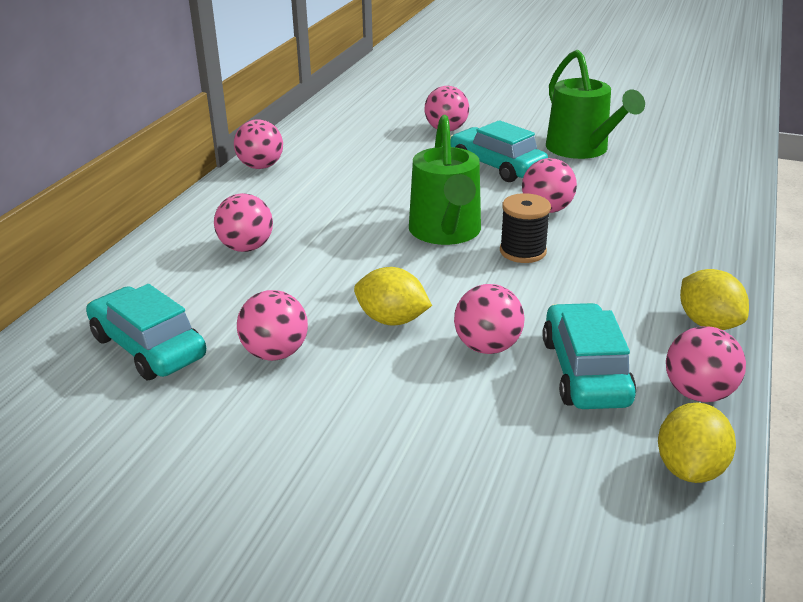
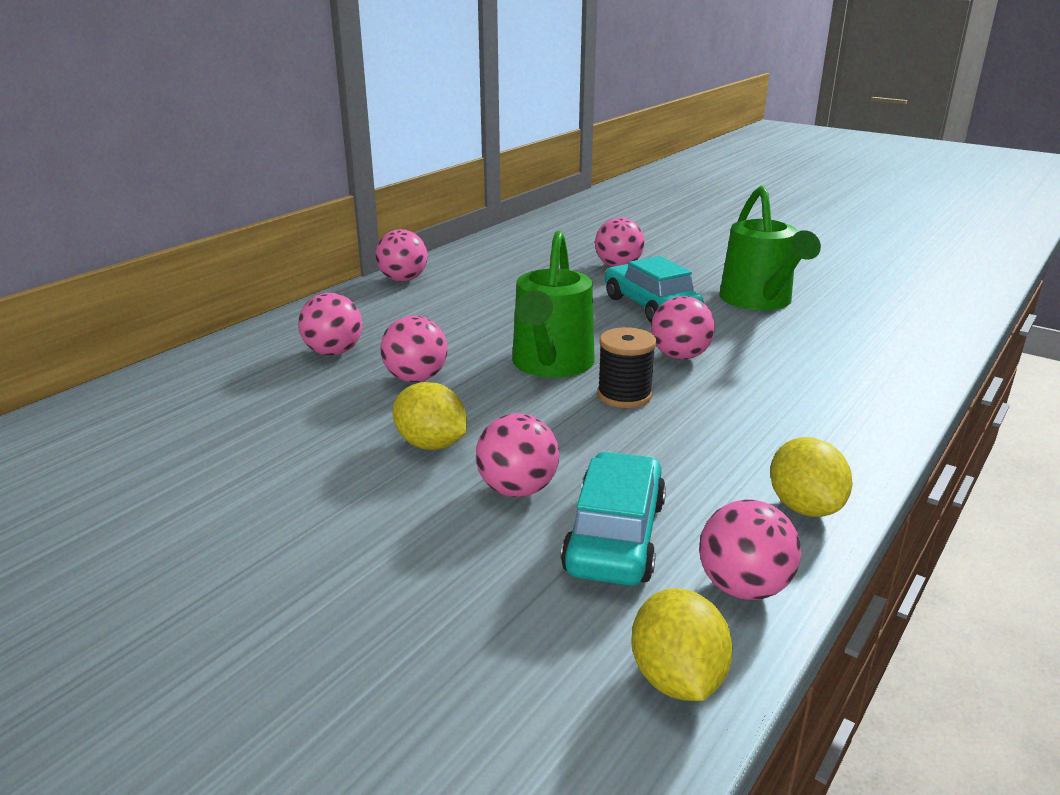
camera: 15 degrees right, 5 degrees down
(148, 347) = (168, 432): turquoise car -> none
(275, 353) = (286, 458): pink ball -> pink ball (416, 378)
(689, 469) = (677, 678): yellow lemon -> yellow lemon turned 45 degrees counterclockwise

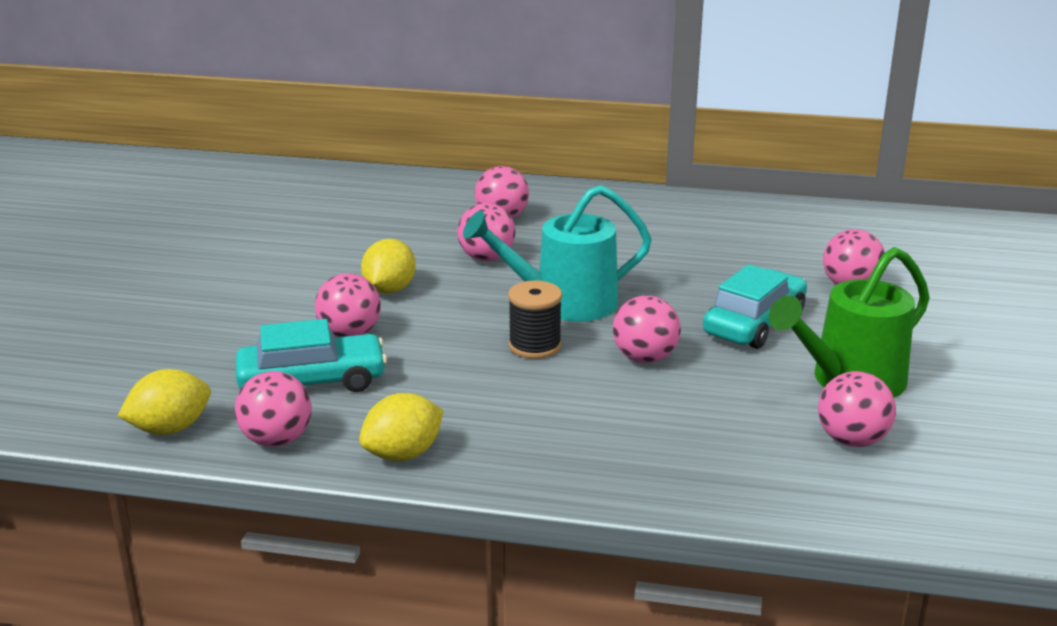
camera: 65 degrees right, 0 degrees up
(403, 280) = (676, 201): pink ball -> pink ball (852, 440)
(551, 364) = (565, 303): green watering can -> turquoise watering can

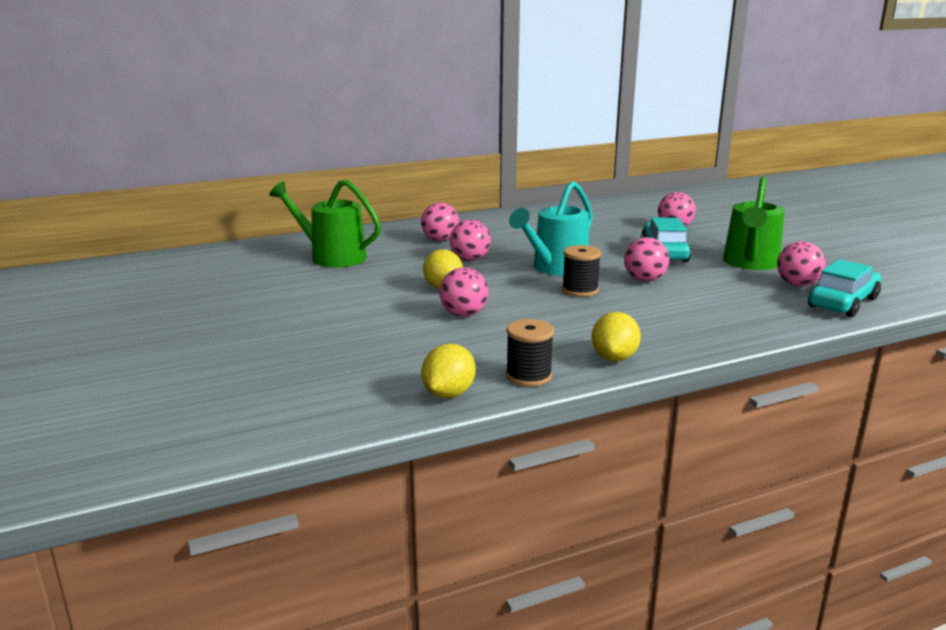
camera: 35 degrees left, 5 degrees down
(277, 440) = (528, 376): pink ball -> black spool
(312, 381) = (489, 342): turquoise car -> turquoise car (843, 302)
(348, 209) = (332, 257): none -> green watering can

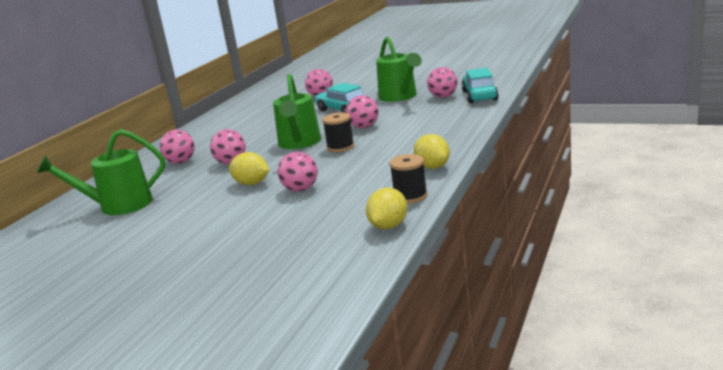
camera: 40 degrees left, 0 degrees up
(448, 394) = (388, 226): yellow lemon -> yellow lemon turned 45 degrees clockwise
(556, 268) = (299, 143): turquoise watering can -> green watering can

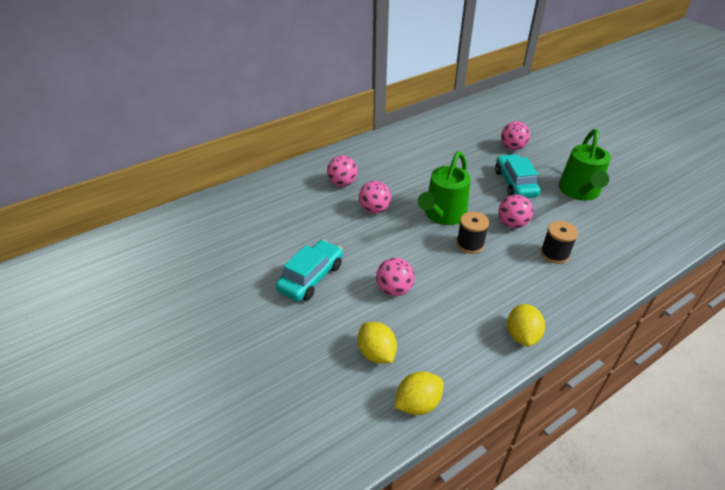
camera: 30 degrees right, 20 degrees up
(119, 205) = (265, 218): green watering can -> none
(251, 184) = (366, 253): yellow lemon -> yellow lemon (376, 353)
(410, 196) = (468, 369): black spool -> black spool (554, 254)
(443, 96) = (620, 217): pink ball -> none
(479, 95) = (657, 238): turquoise car -> turquoise car (311, 277)

